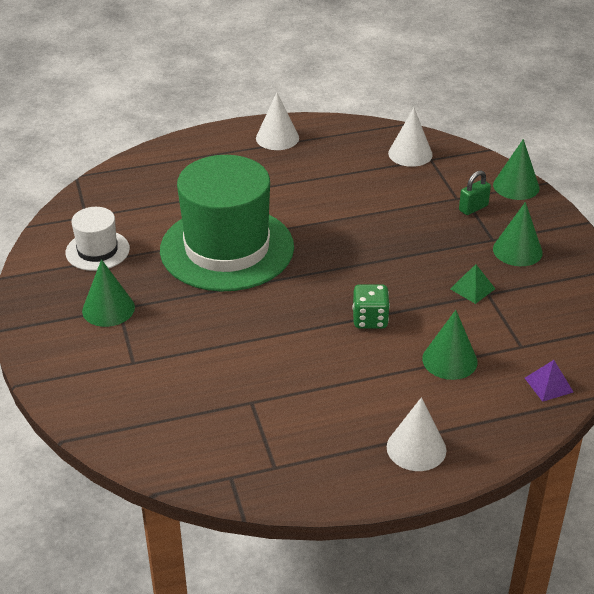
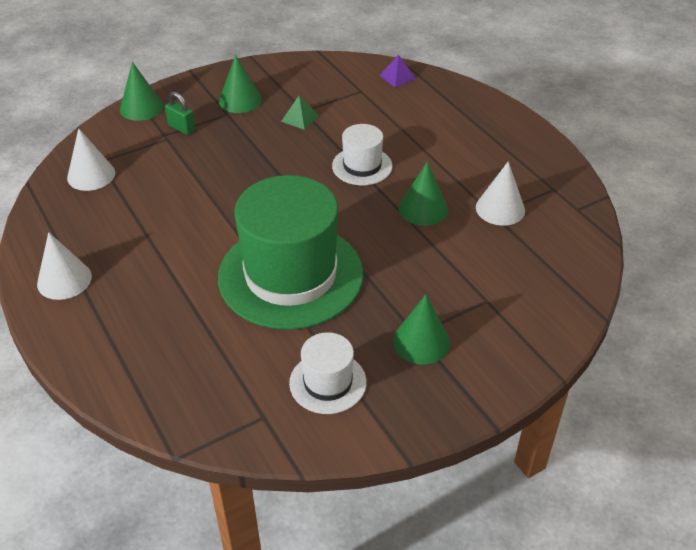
camera: 105 degrees left, 5 degrees up
(370, 319) = (362, 166): green dice -> white hat
(416, 448) = (493, 126): white cone -> white cone (500, 208)
(449, 360) = (392, 121): green cone -> green cone (423, 209)

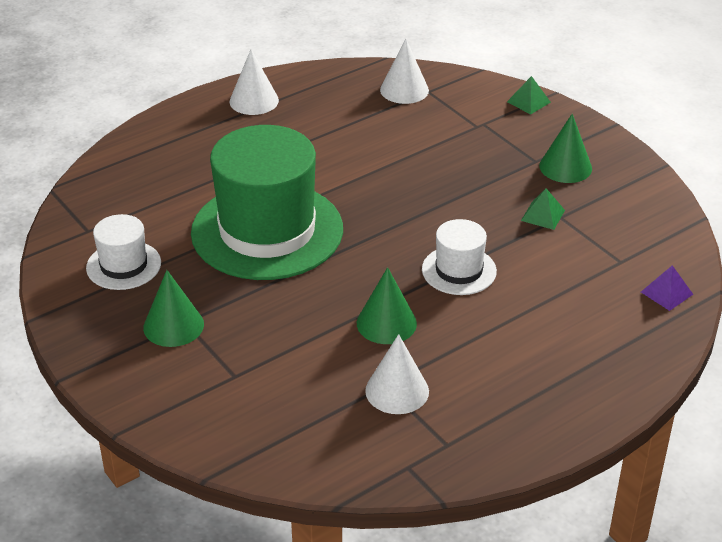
camera: 85 degrees right, 5 degrees down
(141, 107) = (528, 102): green cone -> green pyramid
(181, 128) = (499, 133): green padlock -> none

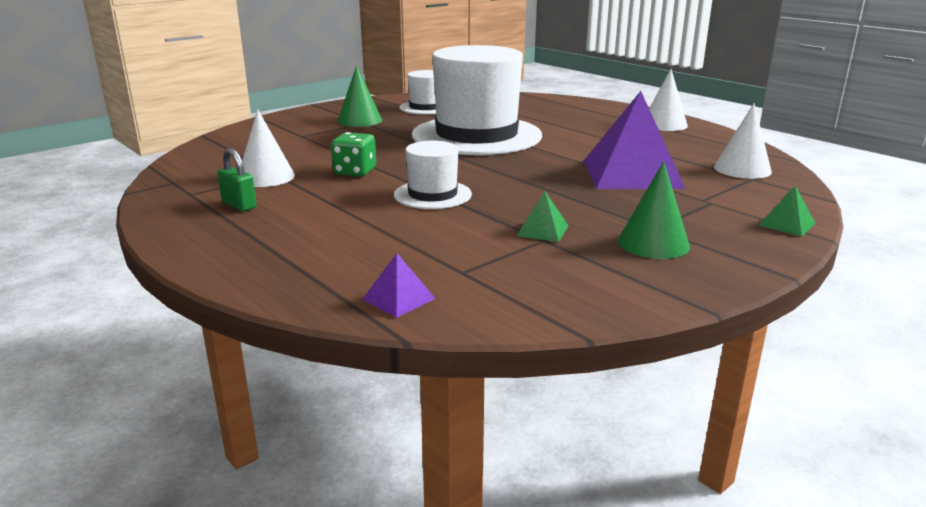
camera: 85 degrees right, 15 degrees down
(267, 231) = (476, 135): green hat -> white hat
(386, 323) = (355, 172): green cone -> green dice
(410, 149) = (631, 174): none -> purple pyramid
(482, 400) = (239, 205): none -> green padlock

